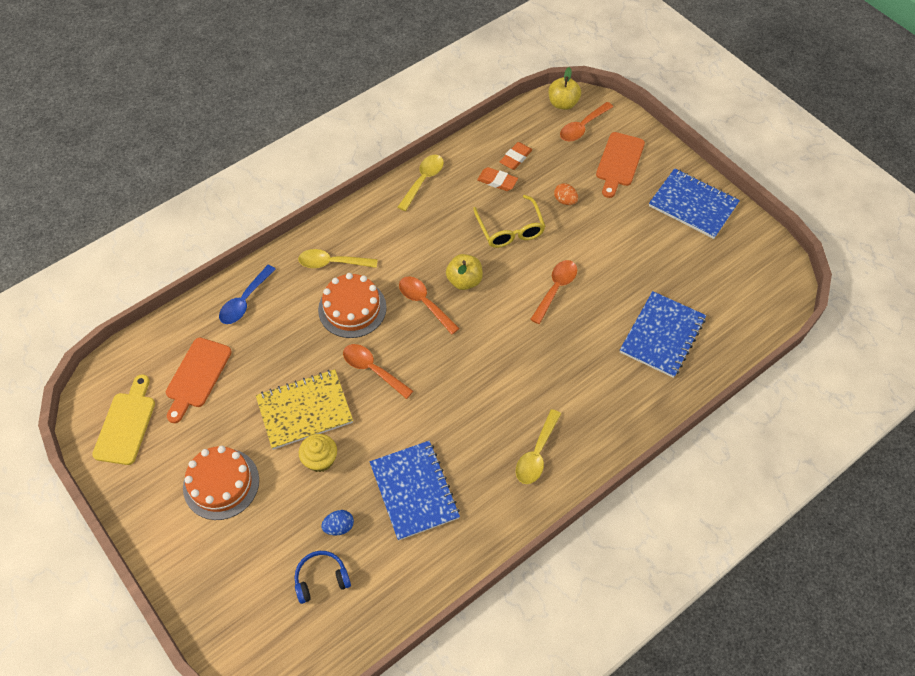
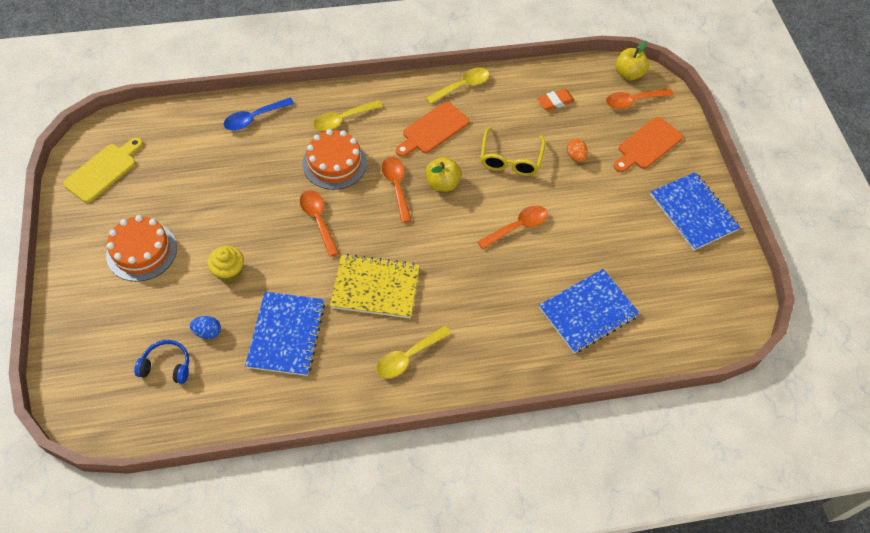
camera: 25 degrees right, 0 degrees up
(197, 376) = (179, 159): orange cutting board -> orange cutting board (433, 130)
(305, 410) = (243, 226): yellow notebook -> yellow notebook (375, 287)
(332, 263) = (343, 119): yellow spoon -> yellow spoon turned 60 degrees counterclockwise
(497, 181) = (526, 114): orange eraser -> none

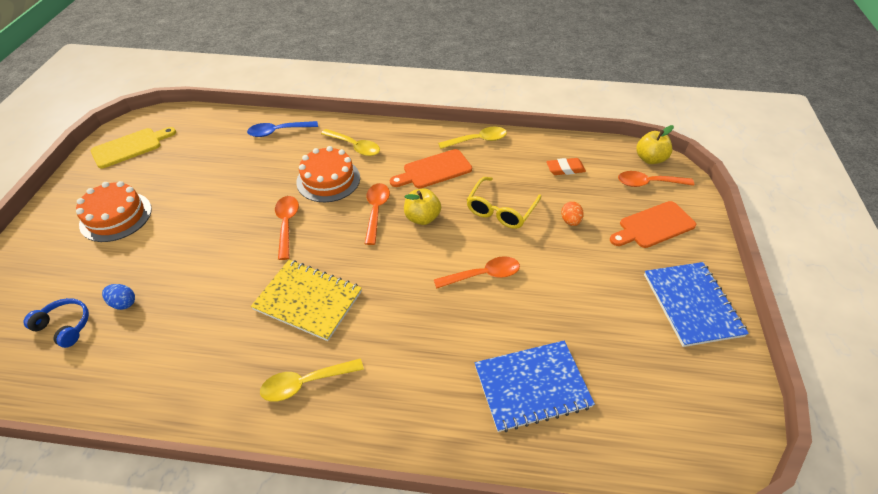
camera: 20 degrees right, 10 degrees down
(229, 271) = (179, 251): yellow cupcake -> none
(286, 334) = (195, 325): blue notebook -> none
(343, 119) = (354, 146): yellow spoon -> yellow spoon turned 135 degrees counterclockwise

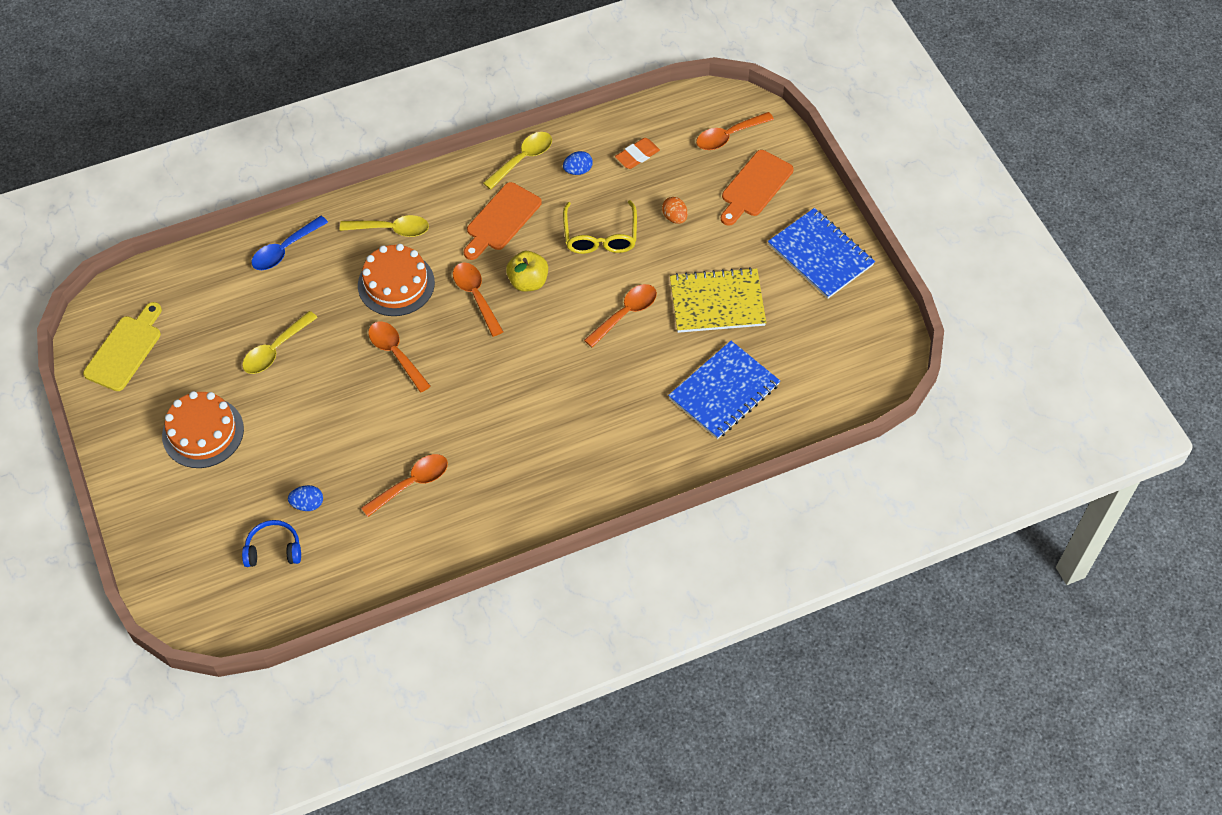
camera: 30 degrees left, 10 degrees up
(208, 328) = (411, 484): none -> orange spoon
(306, 383) = (538, 482): yellow spoon -> yellow spoon (275, 349)
(308, 300) = (482, 416): yellow notebook -> yellow notebook (717, 302)
(513, 161) = (578, 170): none -> blue egg
(650, 159) = (717, 103): yellow apple -> none

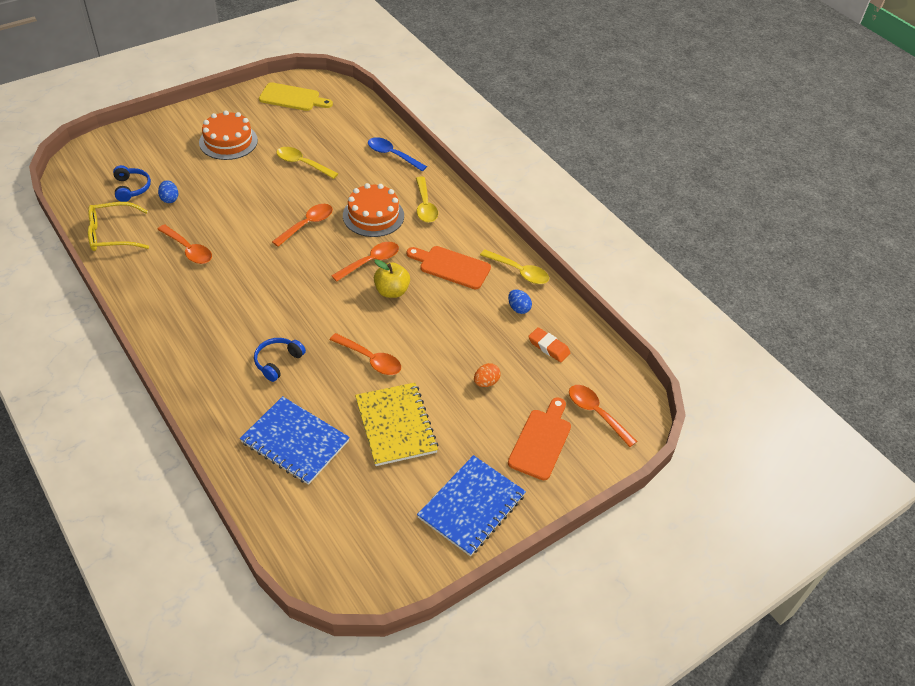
camera: 75 degrees right, 10 degrees down
(600, 236) = (451, 332): yellow glasses -> yellow glasses (112, 234)
(613, 399) = (278, 362): none -> blue headphones
(754, 186) = (541, 441): orange cutting board -> orange cutting board turned 90 degrees clockwise

